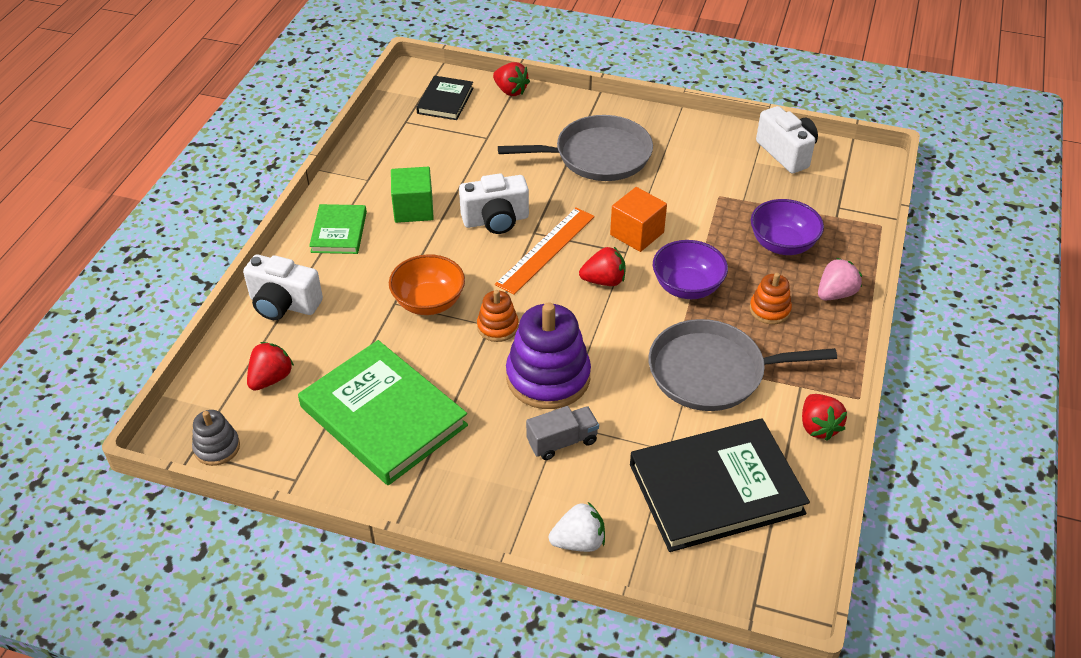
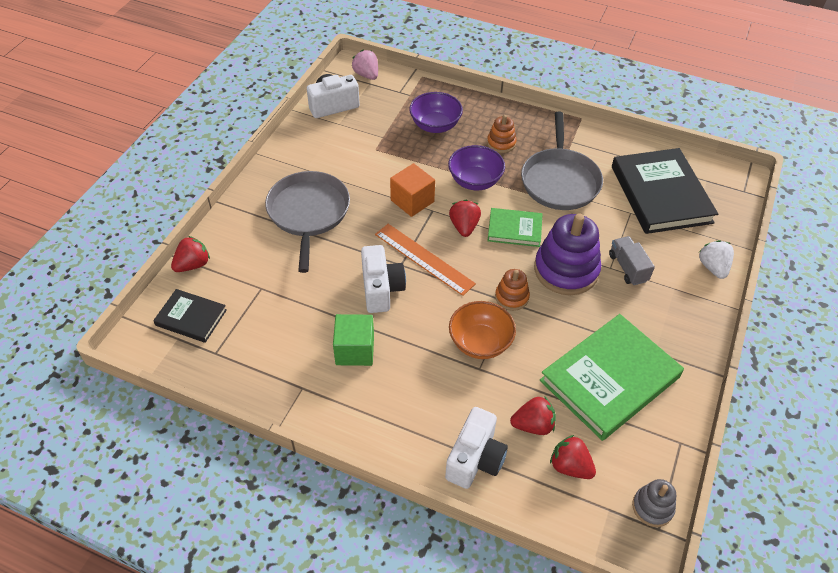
camera: 85 degrees left, 5 degrees up
(339, 232) = (378, 413): green book -> green book (514, 229)
(818, 427) = (606, 140): red strawberry -> red strawberry (533, 425)
(835, 294) = (487, 110): pink strawberry -> pink strawberry (366, 75)

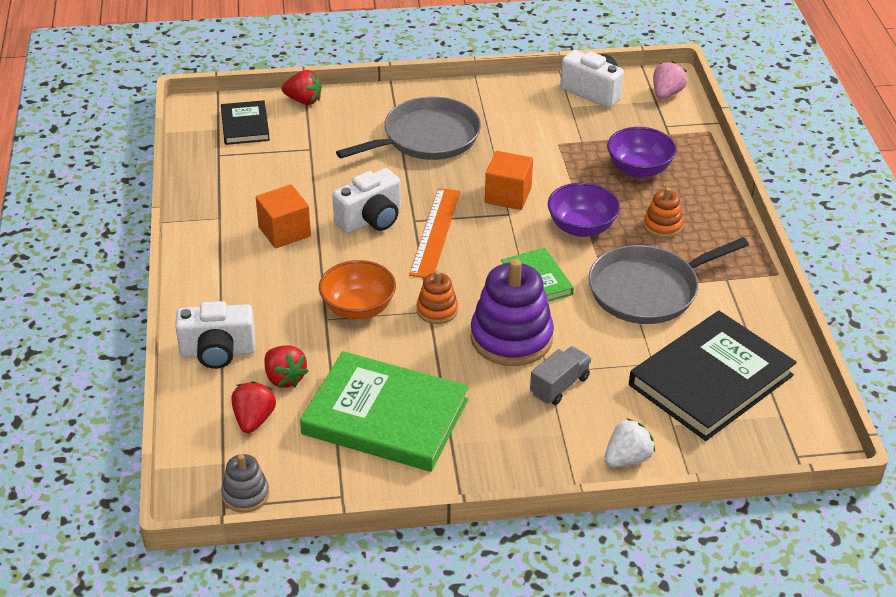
camera: 60 degrees right, 10 degrees down
(355, 350) = (284, 231): green cube -> orange cube
(464, 226) = (505, 243): red strawberry -> none

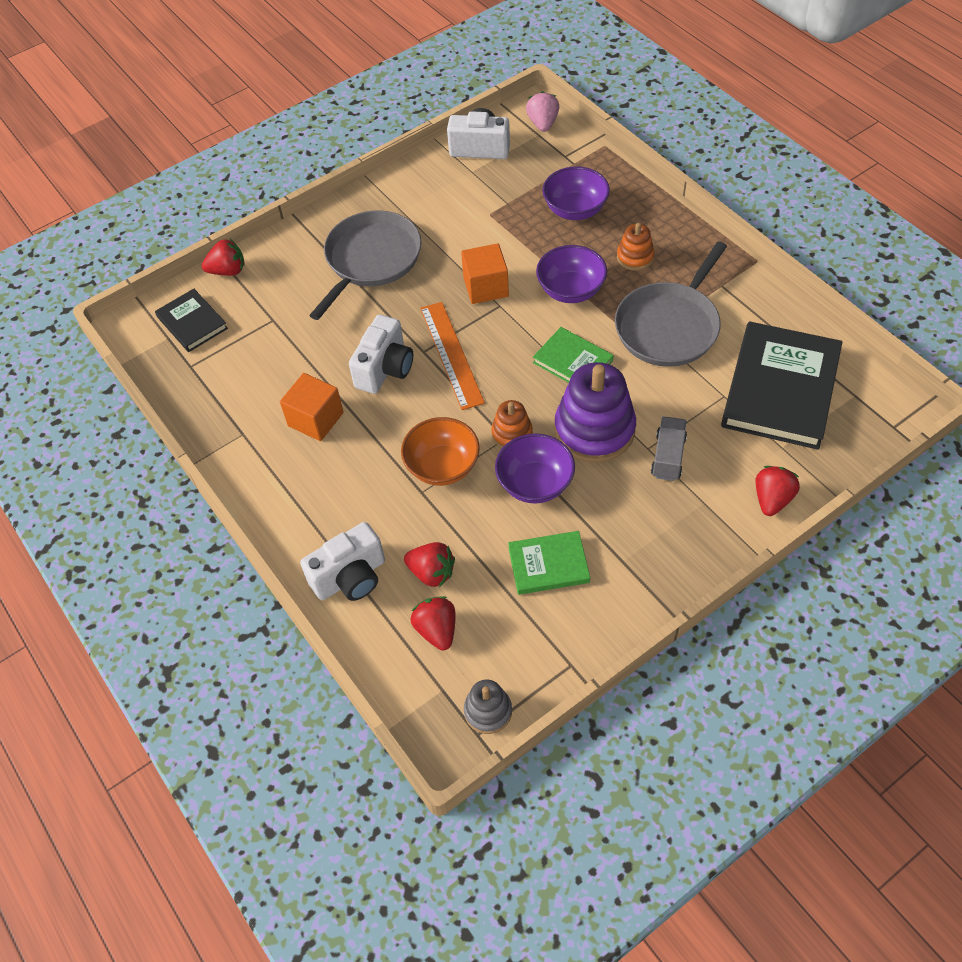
camera: 25 degrees left, 15 degrees up
(385, 417) = (548, 565): green book -> green book, size x0.53
(425, 354) = (535, 483): none -> purple bowl
(627, 459) = (772, 499): white strawberry -> red strawberry

